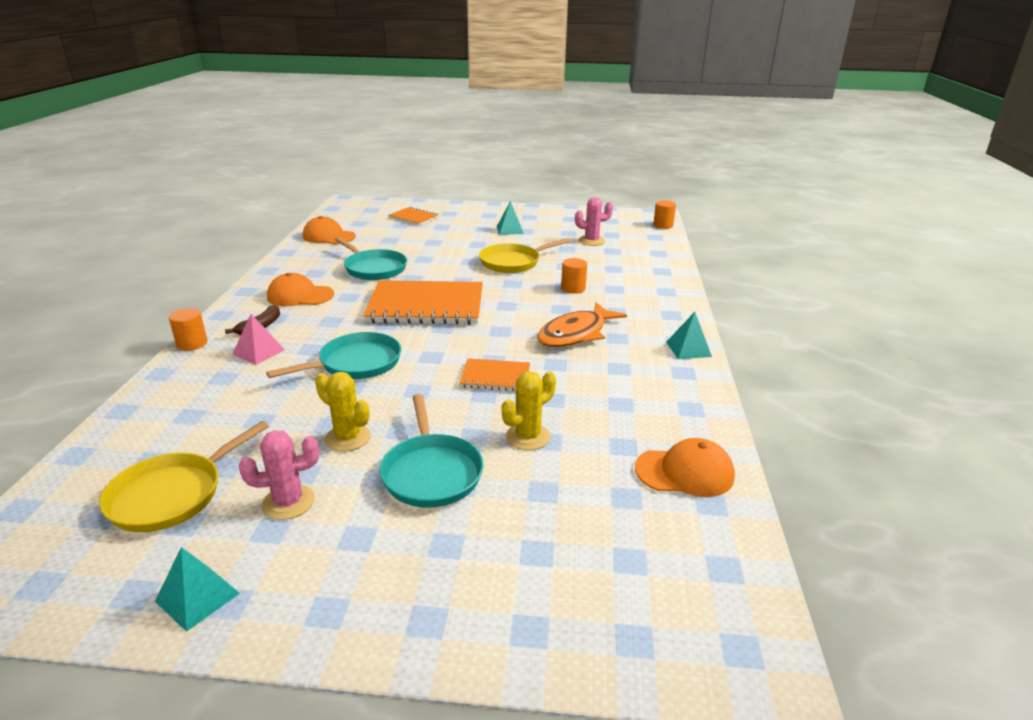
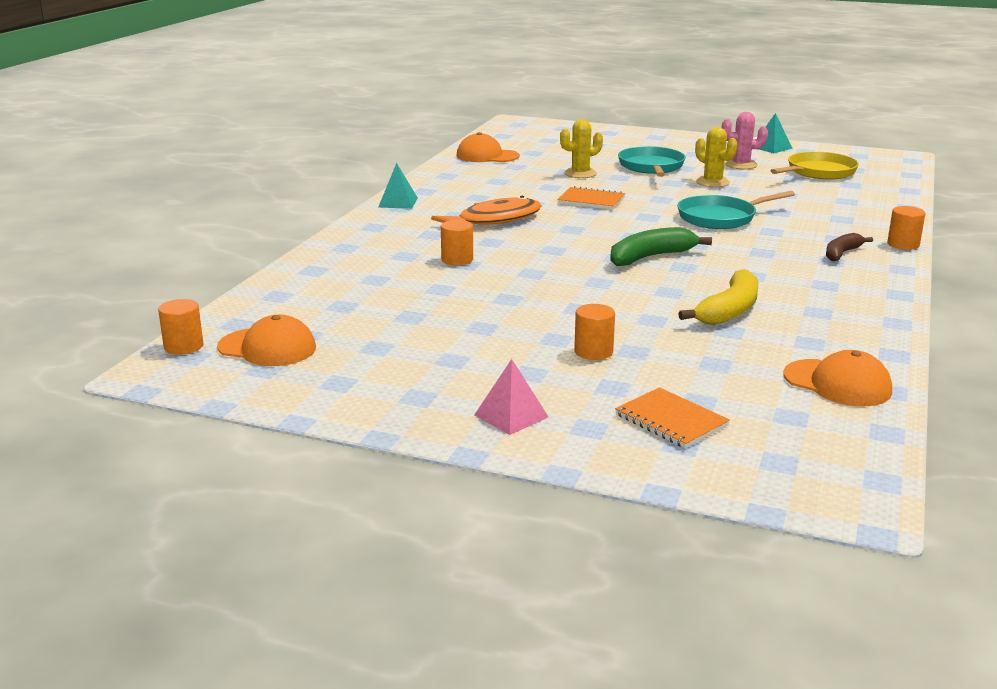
camera: 165 degrees left, 5 degrees down
(258, 352) = (824, 233): pink pyramid -> pink pyramid (511, 416)
(300, 296) = (818, 281): orange cap -> orange cap (267, 347)
(373, 268) = (729, 310): turquoise pan -> yellow banana
(426, 306) = (650, 257): orange notebook -> green banana
(454, 240) = (593, 352): none -> orange cylinder
(510, 230) = (480, 365): turquoise pyramid -> none
(513, 262) = (513, 301): yellow pan -> none
(591, 241) = (355, 326): pink cactus -> none

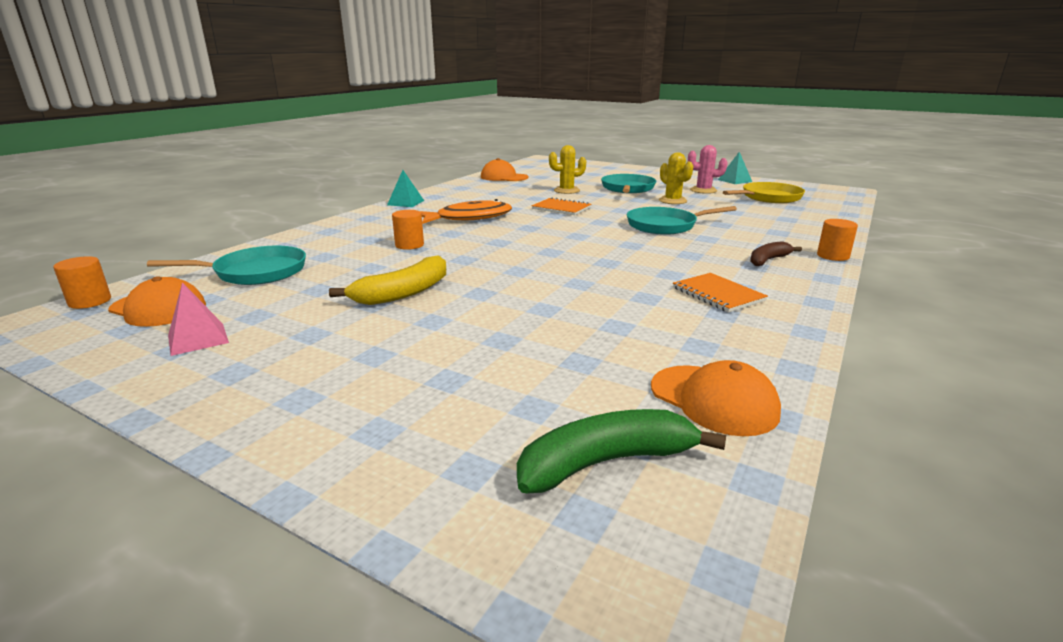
camera: 10 degrees right, 0 degrees up
(321, 303) = (255, 272): none -> turquoise pan
(511, 416) = (305, 405): pink pyramid -> pink pyramid (198, 339)
(593, 352) = (459, 337): orange cylinder -> none
(650, 257) = (582, 253): green banana -> green banana (606, 462)
(671, 420) = (482, 431): orange notebook -> orange notebook (718, 294)
(729, 310) = (629, 305): yellow banana -> yellow banana (403, 293)

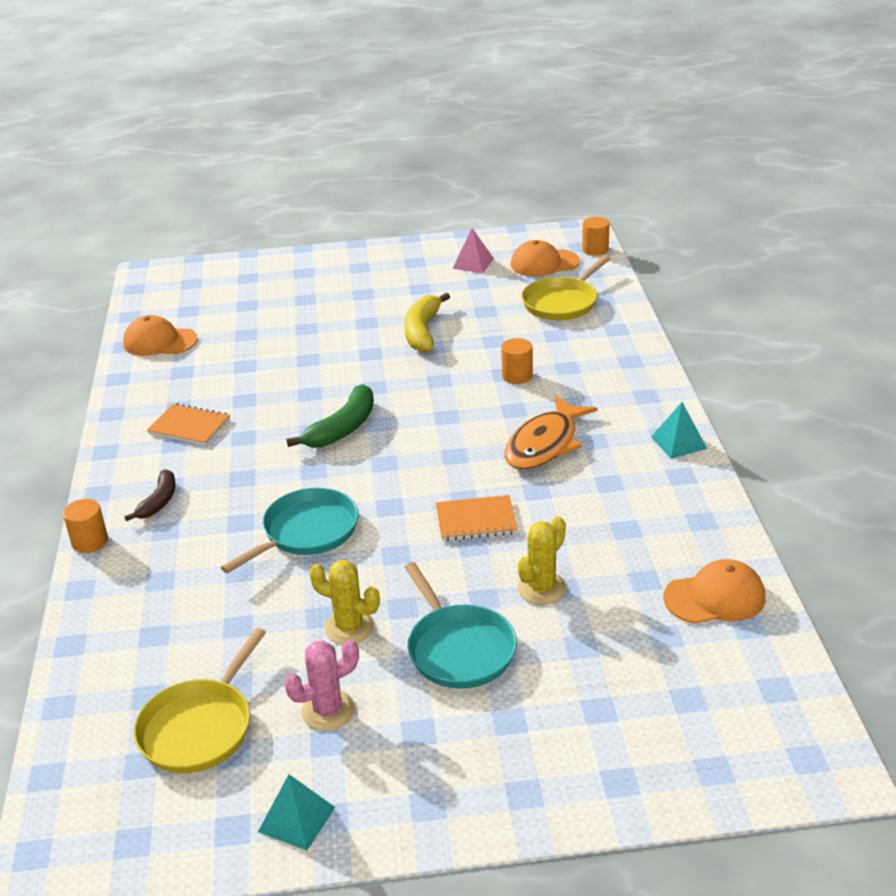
camera: 145 degrees right, 10 degrees up
(255, 272) = (562, 302): turquoise pan -> yellow pan
(606, 462) = (195, 299): green banana -> green banana (343, 428)

